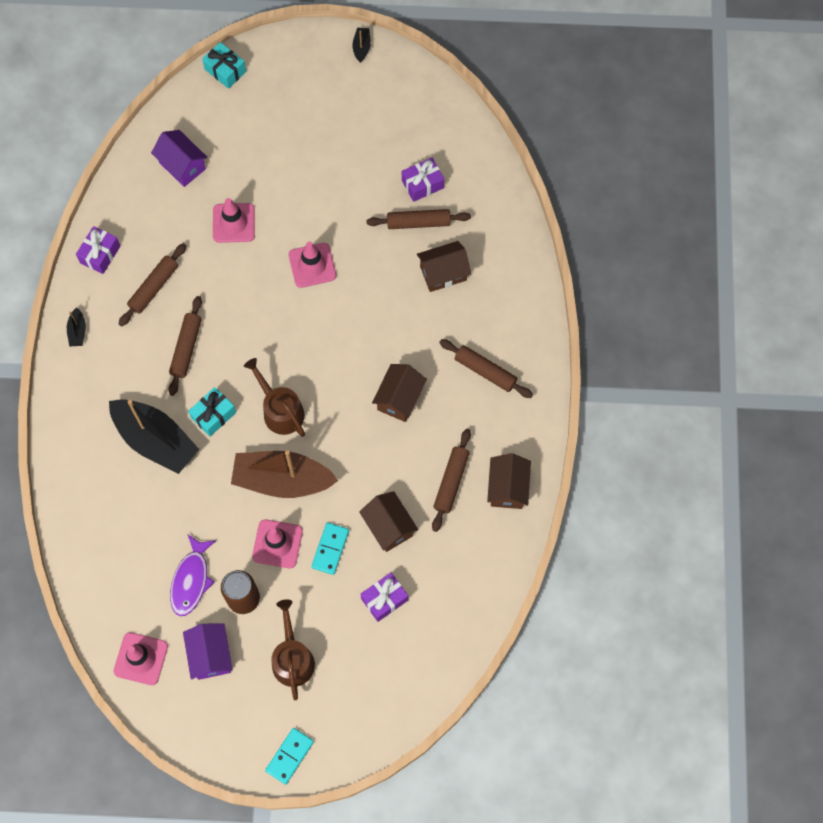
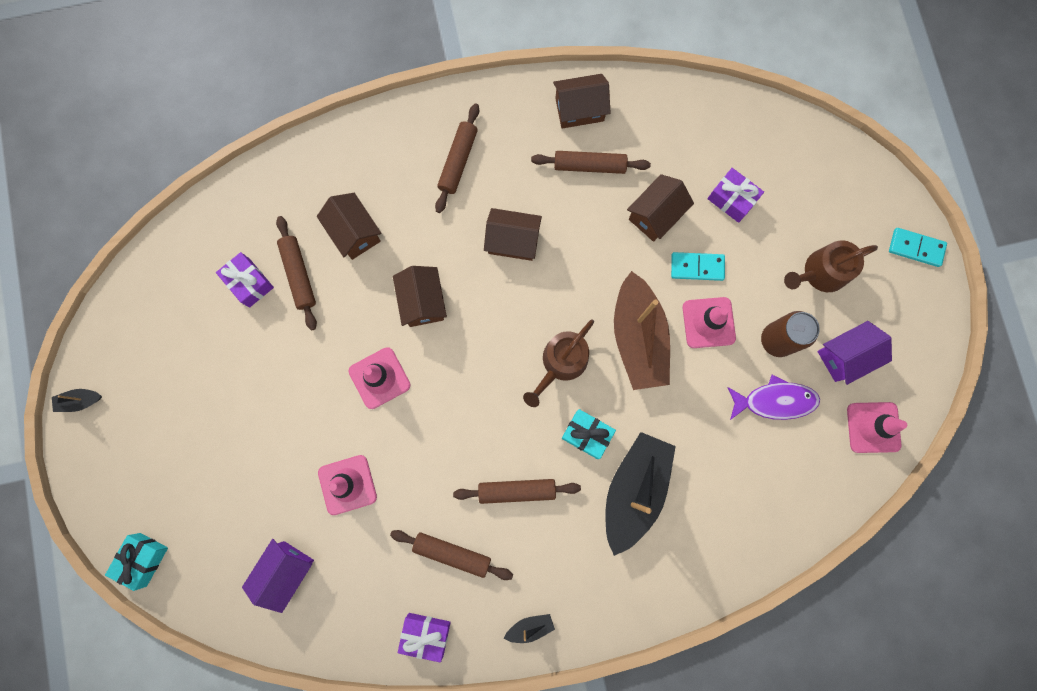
camera: 105 degrees left, 10 degrees up
(367, 313) = (422, 302): none -> brown house

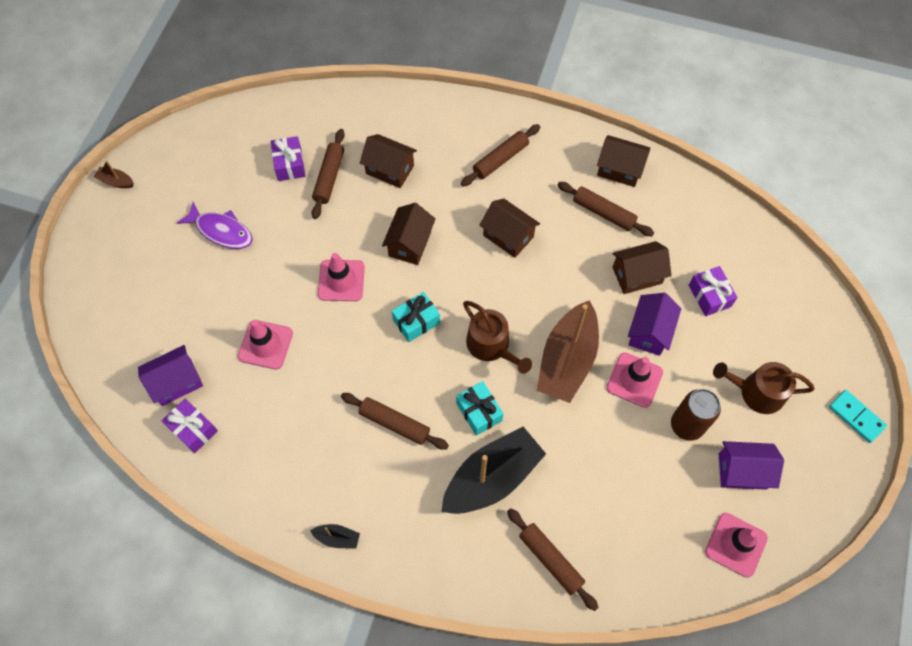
camera: 30 degrees right, 15 degrees down
(80, 401) = (116, 181): black boat -> brown boat
(143, 559) = (81, 314): turquoise gift -> turquoise gift (416, 321)
(354, 232) = (390, 169): brown house -> brown house turned 60 degrees counterclockwise
(426, 634) = (250, 493): purple gift -> purple gift (193, 429)
(452, 553) = (312, 442): brown rolling pin -> brown rolling pin (550, 560)
(561, 363) = (491, 346): brown watering can -> brown watering can turned 105 degrees counterclockwise
(697, 267) = (649, 332): turquoise domino -> purple house
(775, 401) = (657, 473): purple fish -> purple fish (221, 231)

